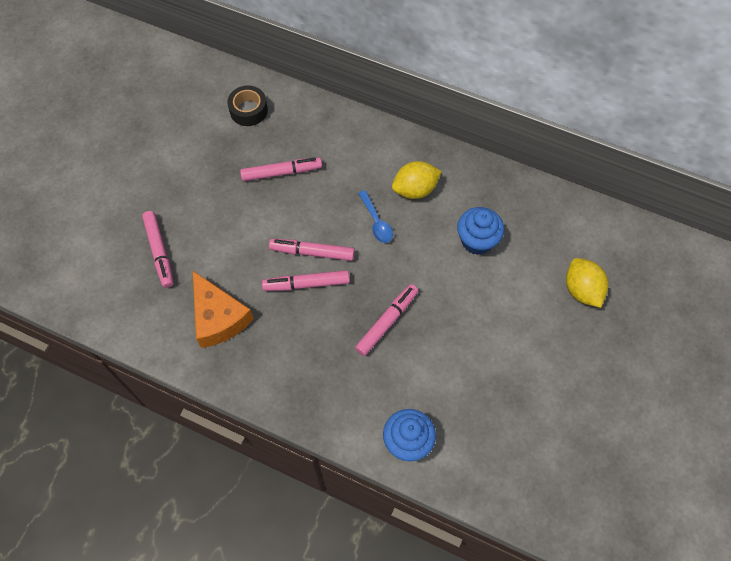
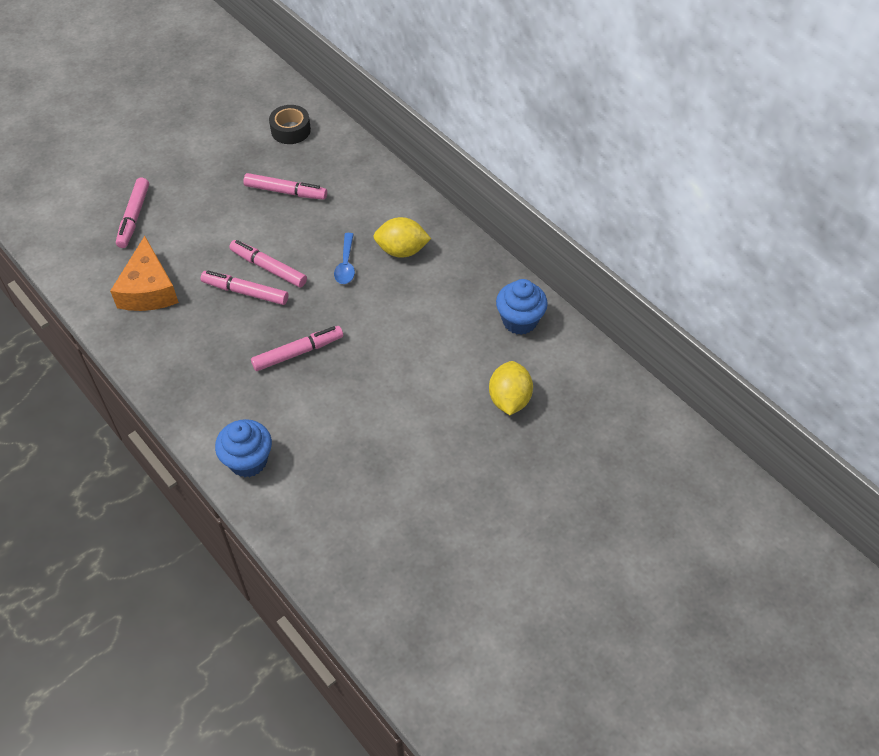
camera: 25 degrees right, 10 degrees down
(477, 241) = (432, 316): blue cupcake -> blue cupcake (519, 321)

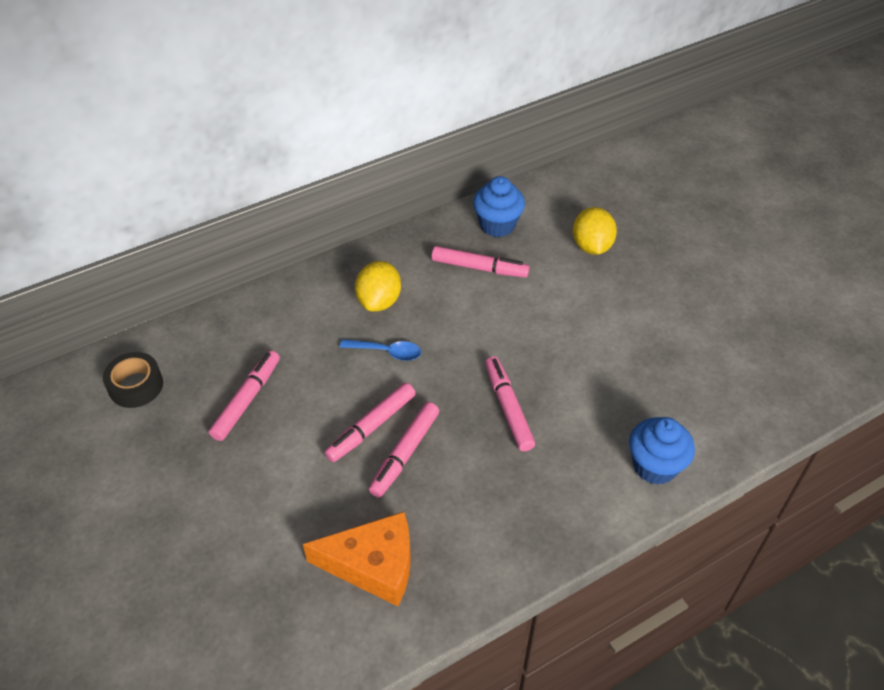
camera: 80 degrees left, 5 degrees down
(134, 217) = (229, 582): pink marker -> pink marker (479, 268)
(509, 399) = (591, 246): yellow lemon -> yellow lemon turned 75 degrees clockwise

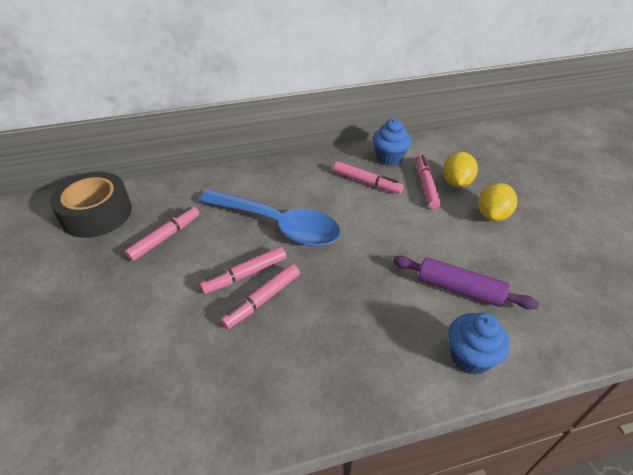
camera: 15 degrees right, 5 degrees down
(136, 386) = (97, 213): black tape -> black tape, size x1.74
(373, 565) = (200, 384): orange cheese -> none
(379, 301) = (286, 191): yellow lemon -> yellow lemon (492, 215)
(387, 352) = (278, 225): blue spoon -> blue spoon, size x2.48
(508, 408) = (356, 282): pink marker -> pink marker (426, 185)
(626, 390) = (459, 289): none -> purple rolling pin

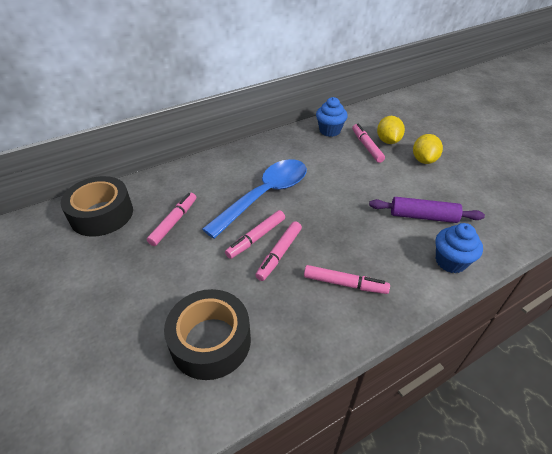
camera: 15 degrees left, 0 degrees up
(140, 388) = (210, 341): none -> black tape
(278, 225) = (265, 195): blue spoon -> blue spoon turned 60 degrees counterclockwise
(367, 182) = (321, 151): pink marker -> pink marker (345, 284)

